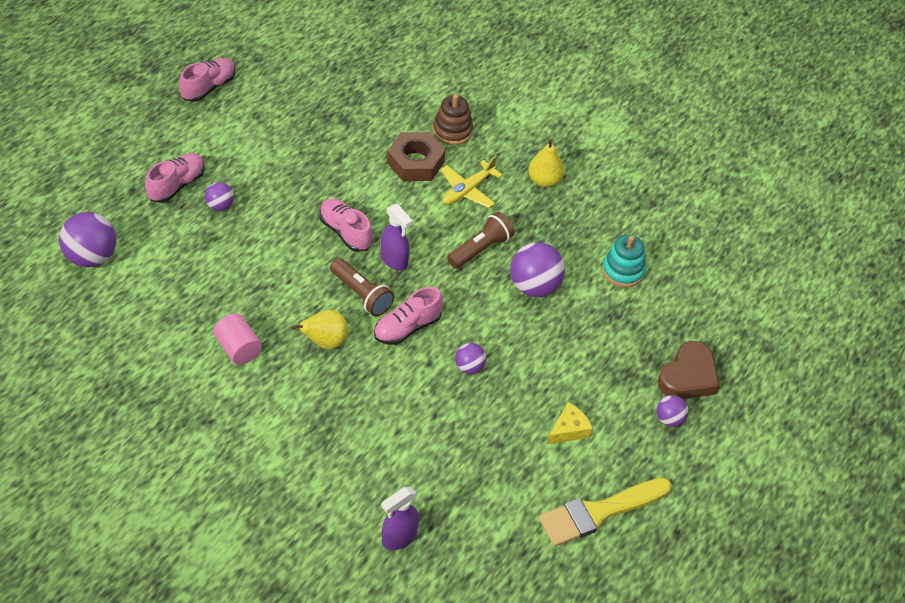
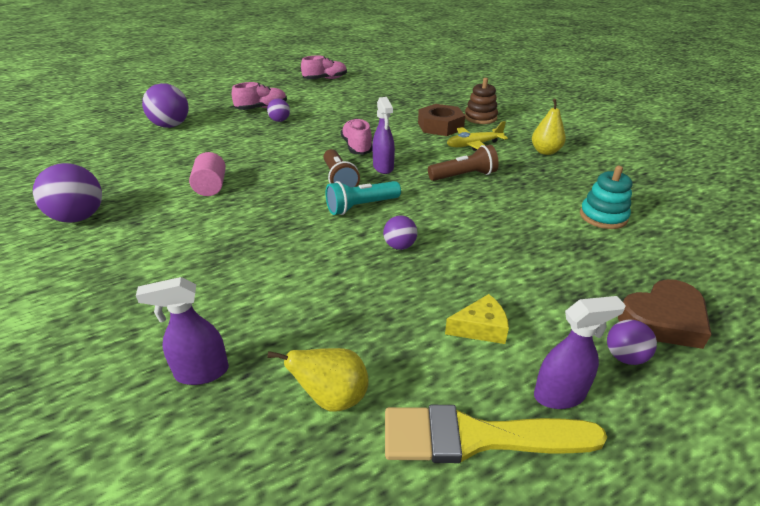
camera: 30 degrees right, 15 degrees down
(325, 342) = (282, 199): yellow pear -> yellow pear (332, 398)
(407, 327) = (361, 206): pink shoe -> turquoise flashlight
(534, 286) = (502, 207): purple ball -> purple ball (79, 217)
(637, 464) = (560, 395): none -> purple spray bottle

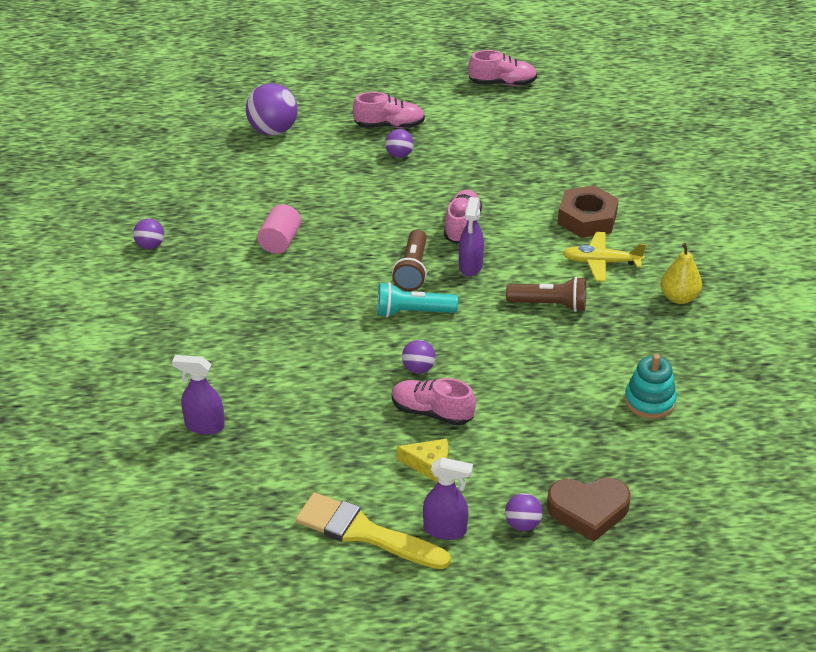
camera: 25 degrees right, 5 degrees up
(79, 217) = (150, 245): purple ball -> purple ball, size x0.54
(332, 398) = (284, 474): yellow pear -> none
(442, 278) = (432, 412): none -> pink shoe
(480, 118) = (651, 218): brown stacking toy -> none

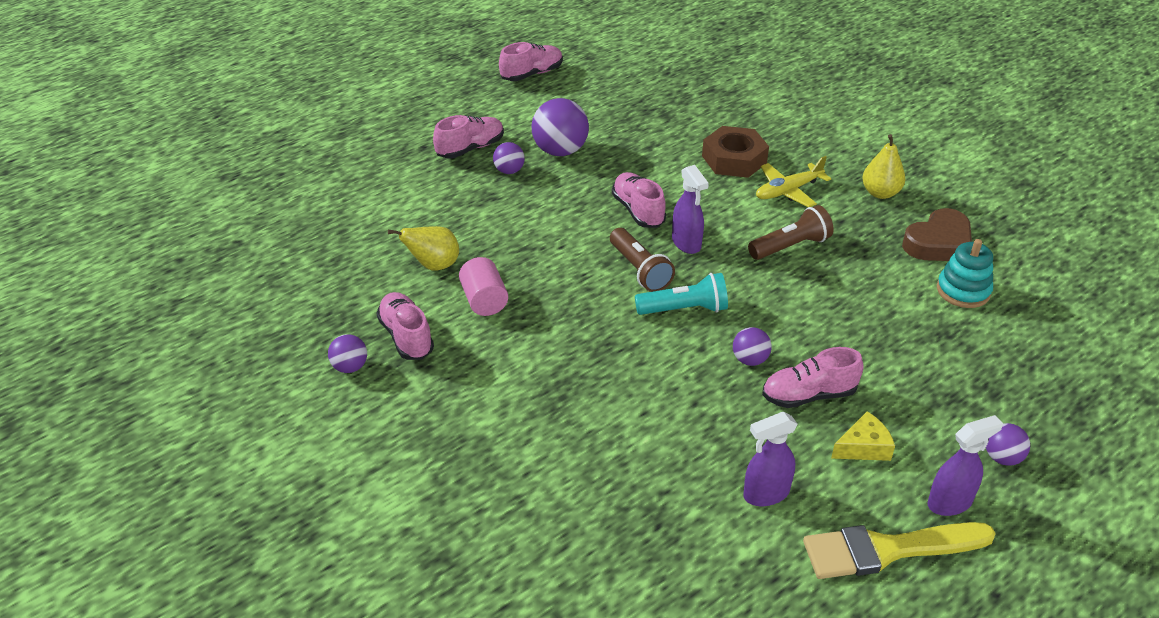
camera: 35 degrees left, 0 degrees up
(204, 242) = (406, 337): none -> pink shoe
(204, 426) = (614, 529): purple spray bottle -> purple spray bottle (765, 494)
(272, 202) = (433, 265): none -> yellow pear
(273, 130) = (359, 197): purple ball -> purple ball (560, 151)
(412, 312) = (684, 309): turquoise flashlight -> turquoise flashlight turned 150 degrees counterclockwise
(588, 510) = (1035, 414): brown heart -> brown heart (938, 243)

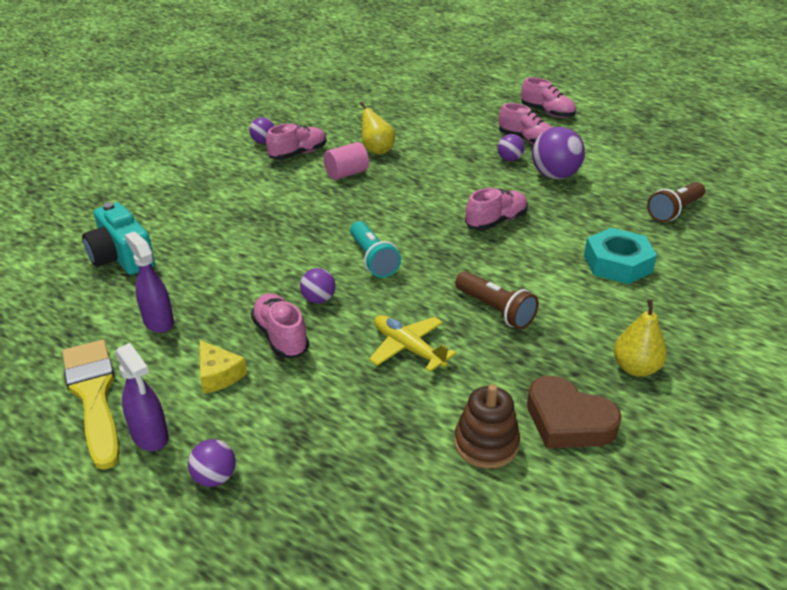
camera: 75 degrees right, 5 degrees down
(532, 74) = (658, 148): pink shoe -> pink shoe (547, 113)
(617, 530) = (122, 257): none -> turquoise camera
(639, 270) = (414, 232): brown flashlight -> brown flashlight (674, 211)
(686, 243) = (464, 251): purple spray bottle -> none
(734, 159) = (617, 263): brown nut -> turquoise nut
(788, 191) = (588, 301): yellow plane -> yellow plane (407, 348)
(963, 291) = (486, 444): turquoise stacking toy -> brown stacking toy

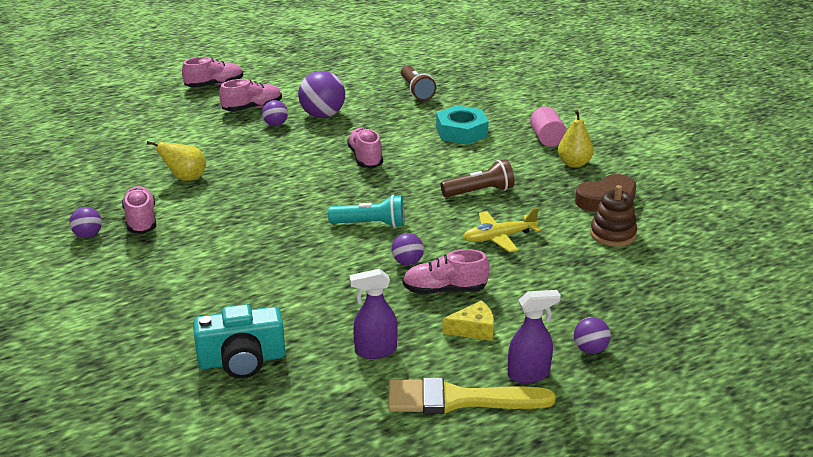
camera: 65 degrees left, 5 degrees down
(346, 174) = (213, 204): pink cylinder -> pink cylinder (547, 139)

